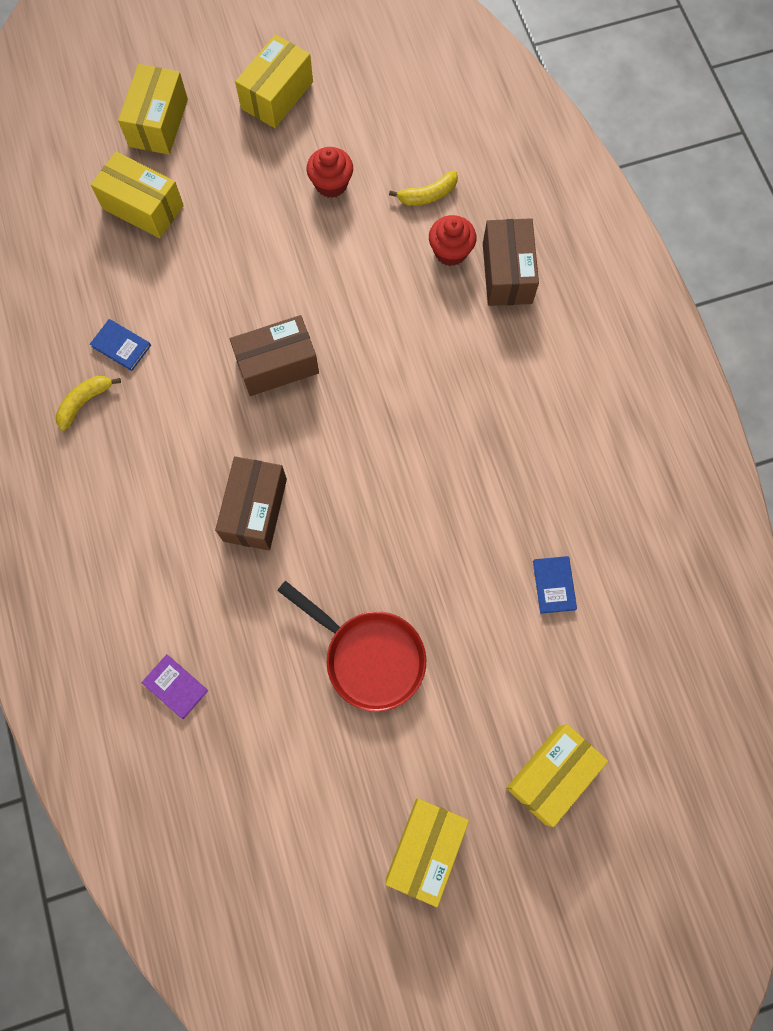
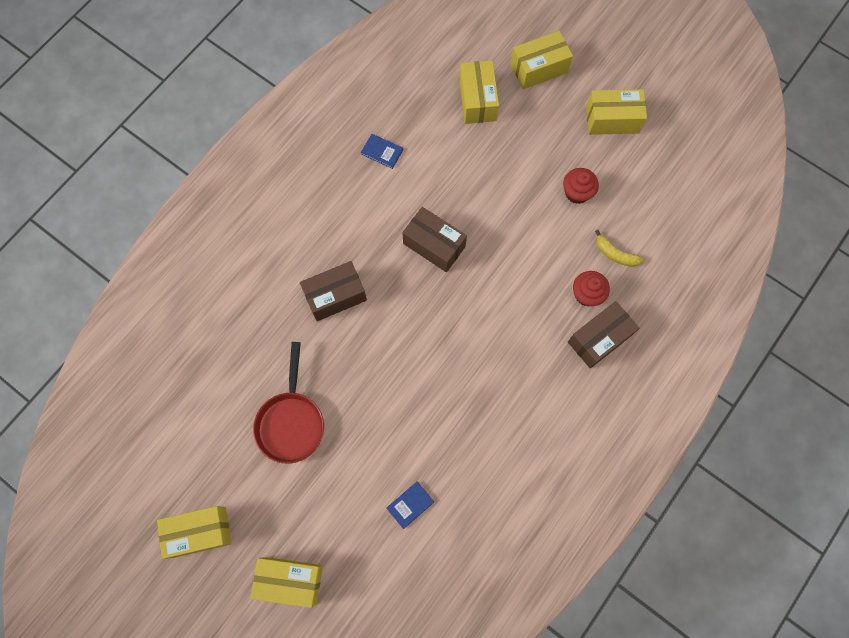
camera: 55 degrees right, 0 degrees up
(84, 402) = (334, 158): yellow banana -> none
(121, 346) = (382, 152): blue book -> blue book turned 60 degrees counterclockwise
(175, 687) = (203, 326): purple book -> none

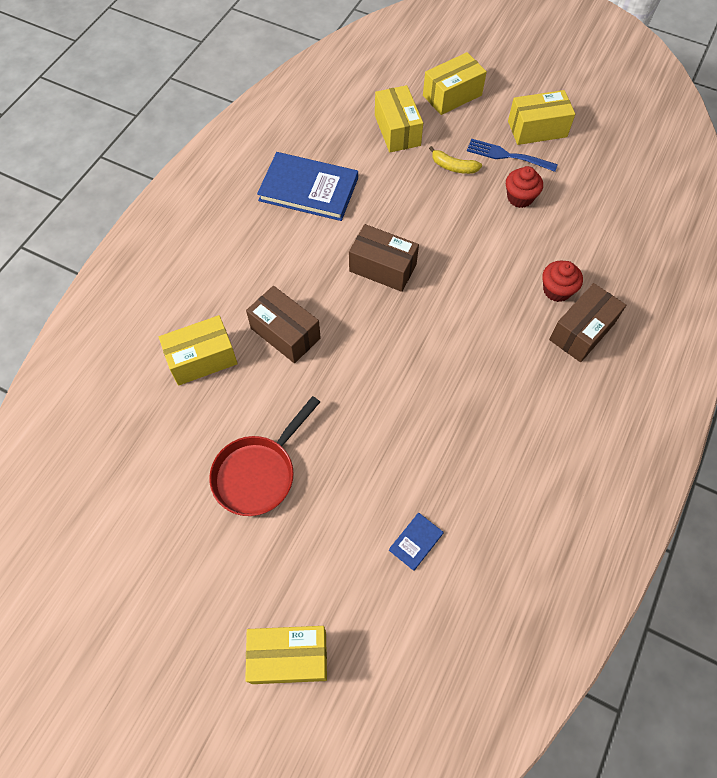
camera: 10 degrees left, 10 degrees down
(199, 532) = (167, 619): yellow box -> yellow box (202, 359)
(291, 422) = (258, 473): red pan -> red pan turned 45 degrees clockwise
(335, 296) = (285, 333): brown box -> brown box turned 75 degrees clockwise
(382, 152) = (308, 189): blue book -> blue book, size x2.28
(576, 145) = (507, 156): none -> blue fork
(615, 254) = (575, 248): yellow banana -> yellow banana (453, 167)

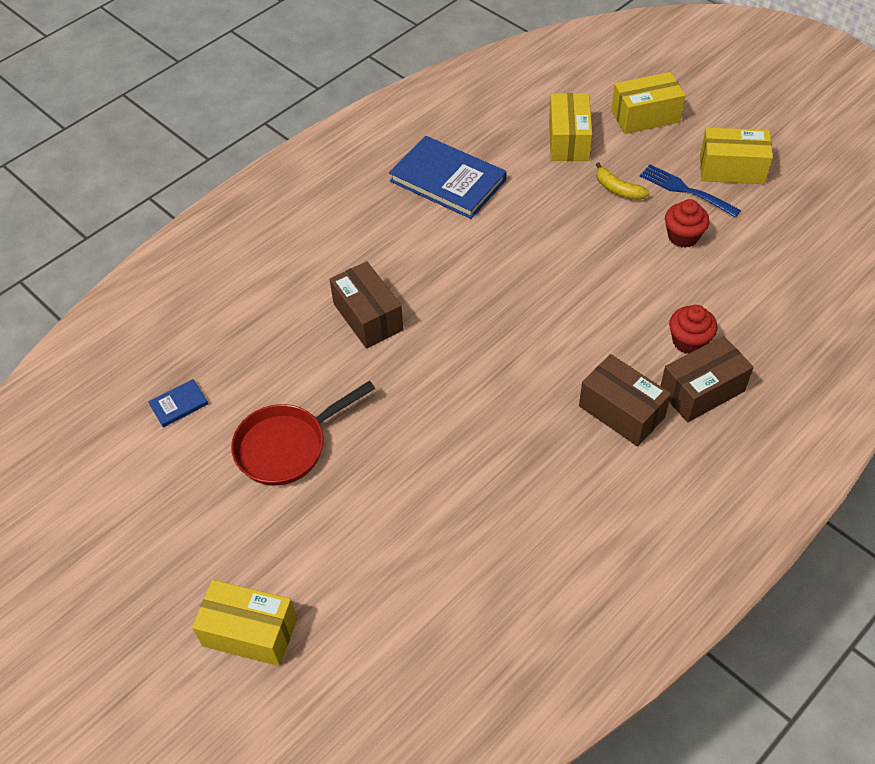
camera: 20 degrees right, 10 degrees down
(202, 359) = (272, 322): yellow box -> none
(382, 267) = (498, 275): brown box -> brown box (621, 411)
(416, 542) = (428, 557): blue book -> blue book (179, 404)

